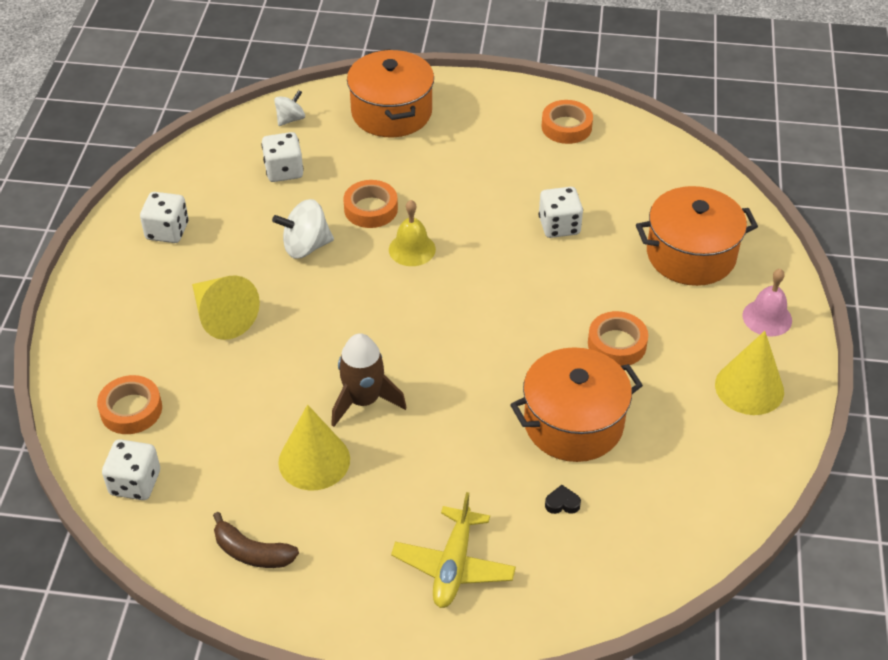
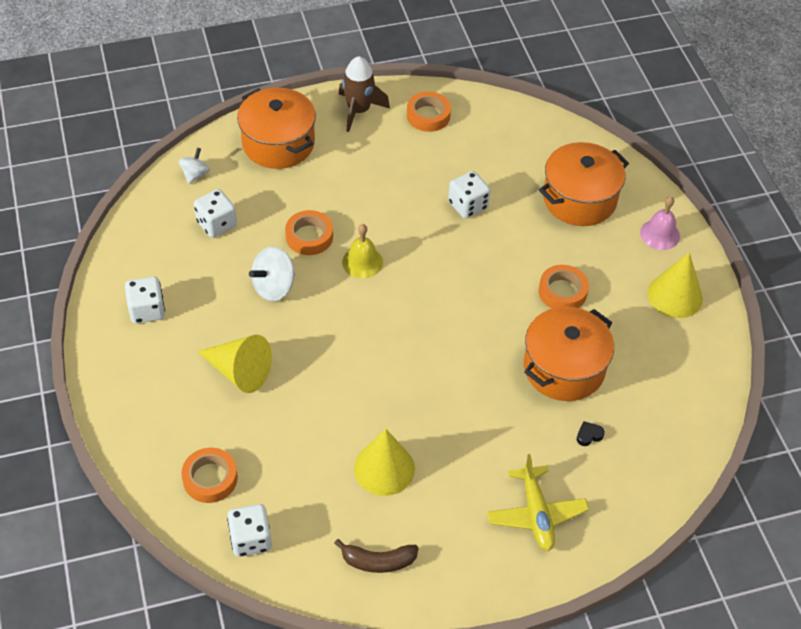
camera: 25 degrees left, 5 degrees up
(364, 400) = (395, 405): brown rocket -> brown rocket (359, 110)

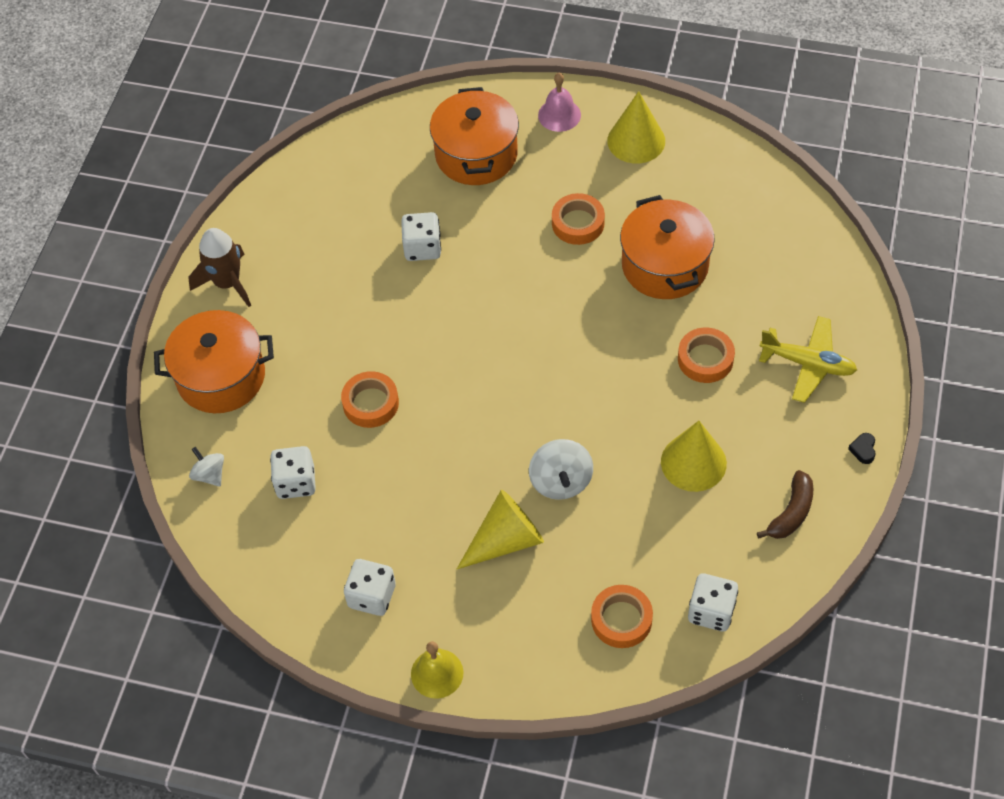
camera: 55 degrees left, 5 degrees up
(274, 287) = (417, 463): white spinning top -> white spinning top (561, 481)
(362, 262) = (435, 370): yellow bell -> yellow bell (437, 673)
(428, 115) = (279, 225): orange tape -> orange tape (705, 359)
(589, 435) = (748, 283): black heart -> black heart (863, 450)

